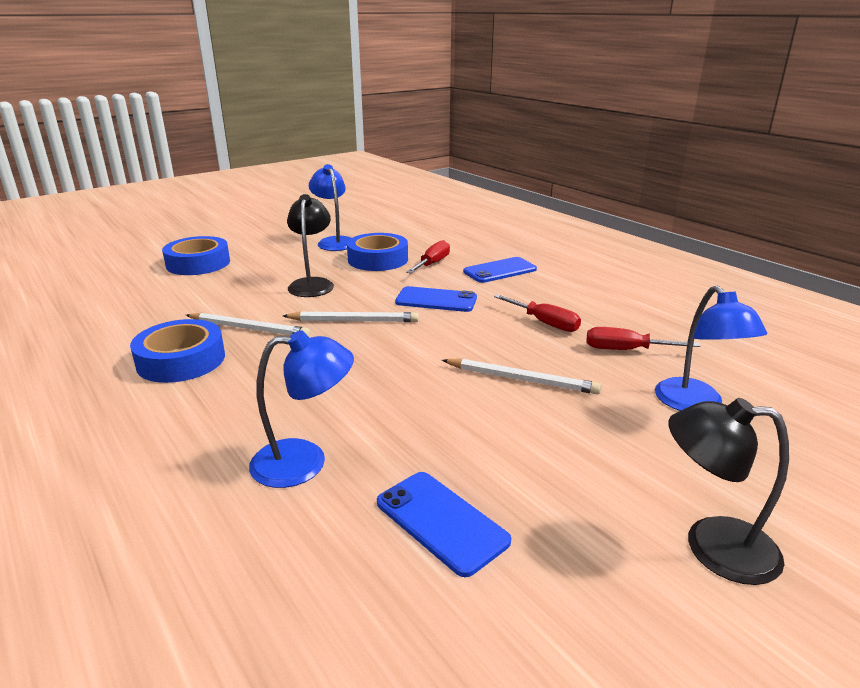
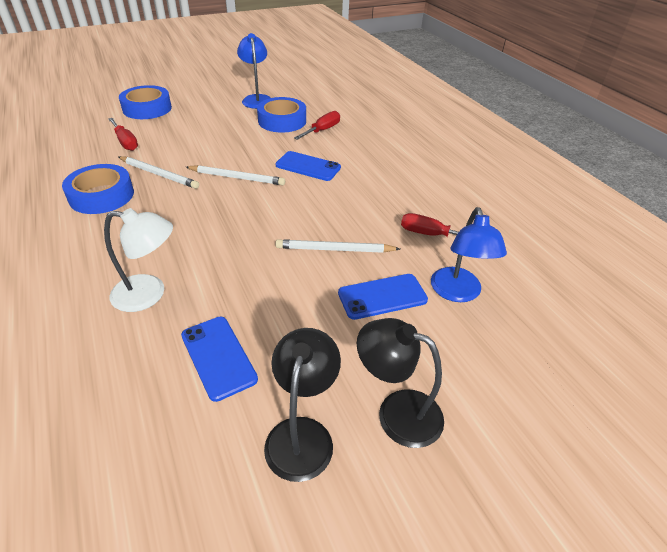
camera: 10 degrees right, 15 degrees up
(305, 462) = (149, 294): blue lamp -> white lamp
(312, 284) = (222, 139): black lamp -> black lamp (302, 434)
(500, 271) = (372, 144): blue phone -> blue phone (382, 296)
(521, 379) = (335, 249): white pencil -> white pencil turned 150 degrees clockwise
(544, 323) = (381, 200): red screwdriver -> red screwdriver (125, 142)

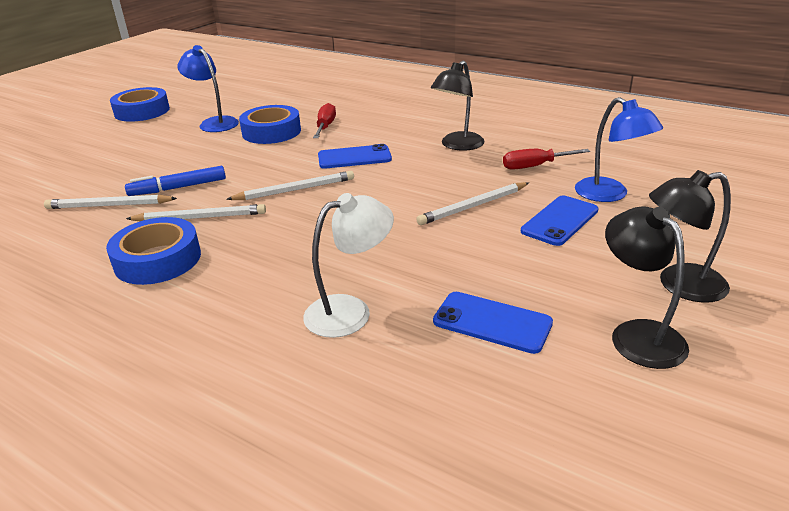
camera: 30 degrees left, 10 degrees down
(125, 142) = (109, 205): red screwdriver -> white pencil
(147, 108) = (88, 169): blue tape -> blue tape (142, 111)
(175, 145) = (178, 188): none -> blue marker
(395, 187) = (457, 145): none -> black lamp

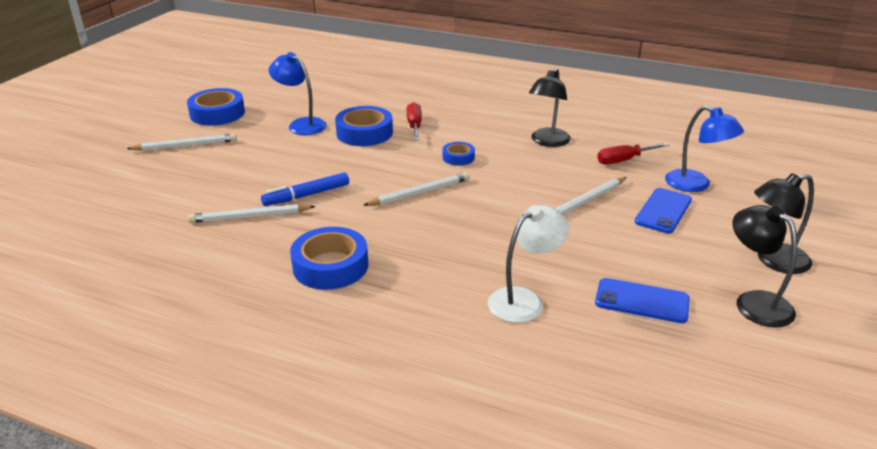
camera: 10 degrees left, 0 degrees up
(200, 217) = (346, 224): white pencil -> white pencil (185, 146)
(354, 157) = (458, 157): blue phone -> blue tape

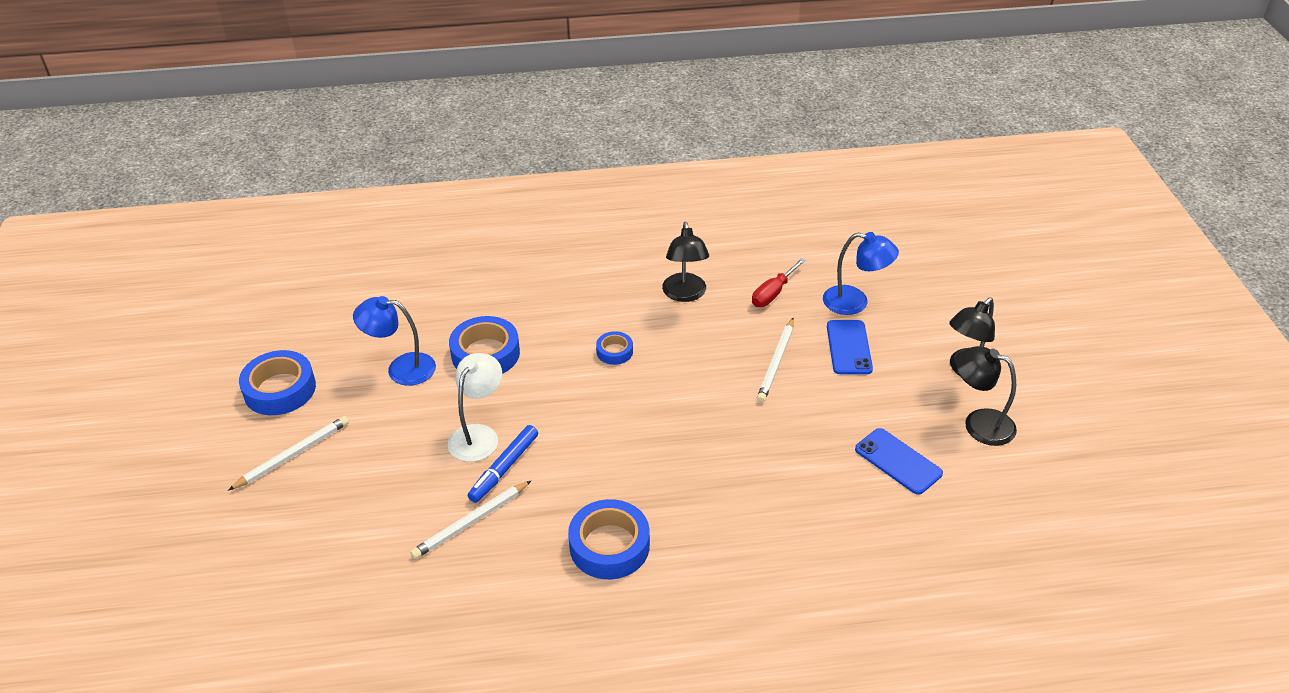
camera: 30 degrees left, 10 degrees up
(414, 126) = (531, 322): red screwdriver -> none
(419, 193) = (615, 416): white pencil -> none
(524, 300) = (807, 504): white lamp -> white lamp (478, 435)
(642, 301) = (898, 461): blue phone -> blue phone turned 60 degrees clockwise

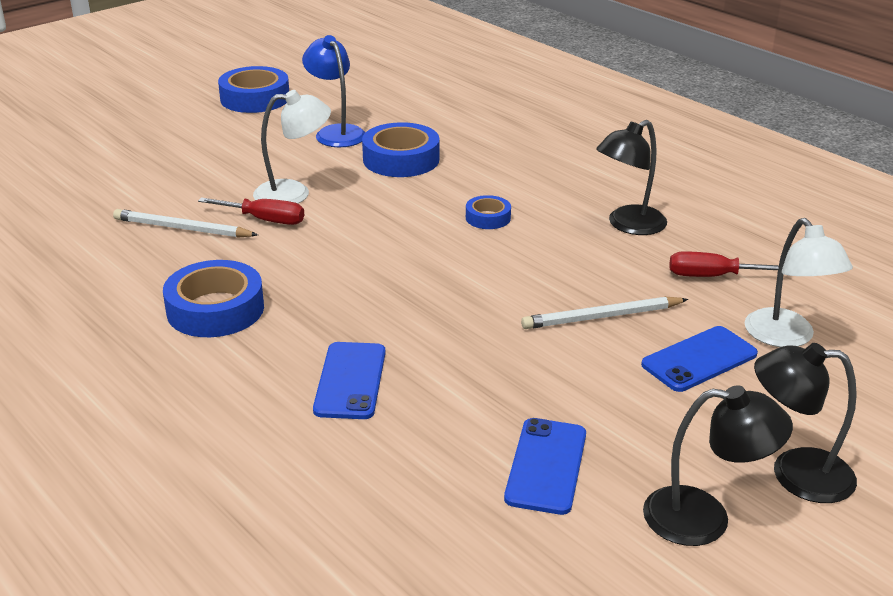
camera: 55 degrees right, 10 degrees down
(293, 455) = (187, 129): white pencil -> none
(504, 468) = (264, 220): blue marker -> red screwdriver
(753, 510) = (350, 381): none -> blue phone
(855, 302) = (786, 337): blue lamp -> white lamp
(979, 423) = (704, 518): black lamp -> black lamp turned 105 degrees clockwise

